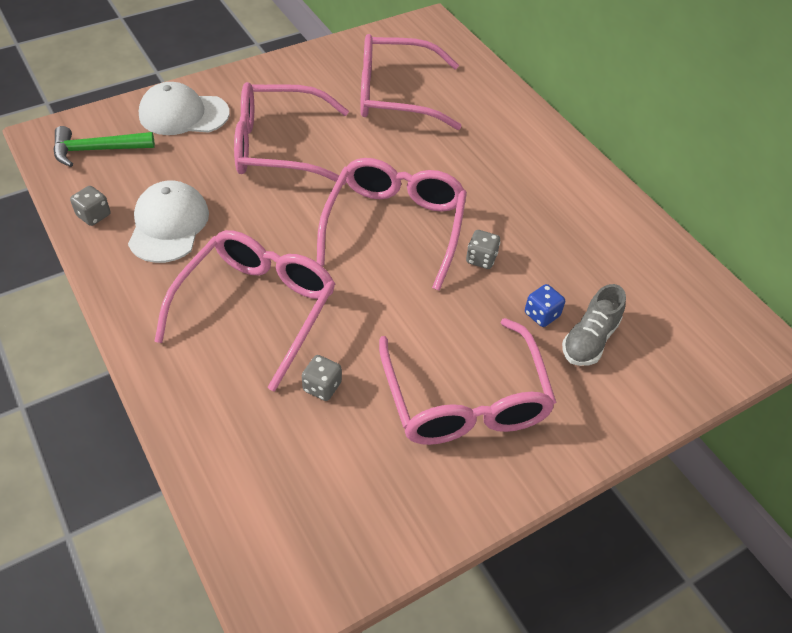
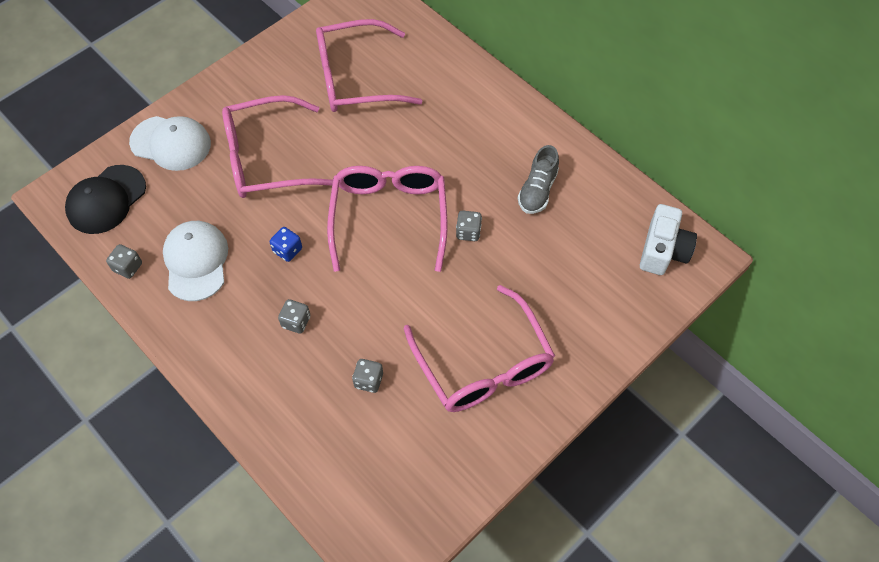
camera: 10 degrees left, 10 degrees up
(97, 150) = (106, 200): green hammer -> black cap
(183, 114) = (171, 143): white cap -> white cap turned 150 degrees counterclockwise
(257, 307) = (296, 322): pink glasses -> grey dice
(541, 315) = (528, 273): blue dice -> blue dice (287, 250)
(589, 340) = (570, 287): grey shoe -> grey shoe (537, 190)
(710, 325) = (663, 250): none -> white camera

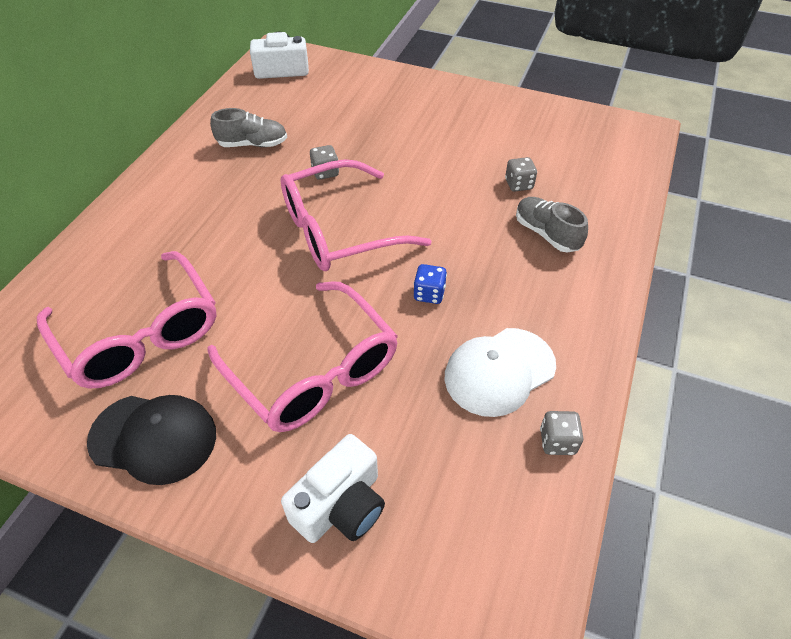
camera: 115 degrees left, 10 degrees down
(106, 200) = (482, 537): black cap -> black cap (153, 438)
(171, 143) = (341, 505): white cap -> white camera
(296, 322) = (503, 253): grey dice -> none
(296, 367) = (546, 234): none -> grey shoe
(484, 366) = (452, 127): pink glasses -> none

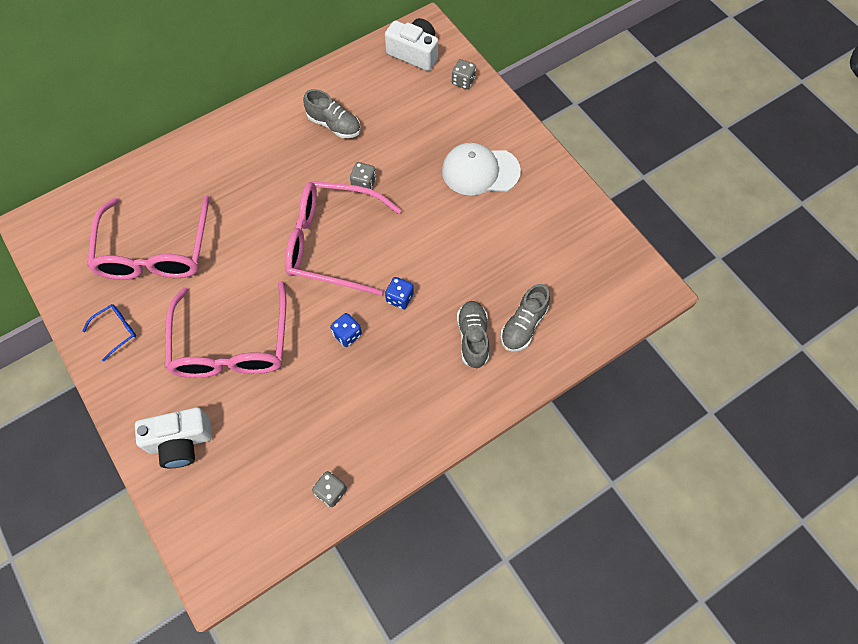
camera: 35 degrees right, 15 degrees up
(153, 438) = (117, 330): black cap -> blue glasses
(449, 239) = (399, 298): none -> blue dice
(499, 371) = (340, 421): white cap -> white cap (480, 171)
(518, 184) = (495, 281): grey dice -> grey dice (463, 81)
(577, 202) = (523, 325): none -> grey shoe

